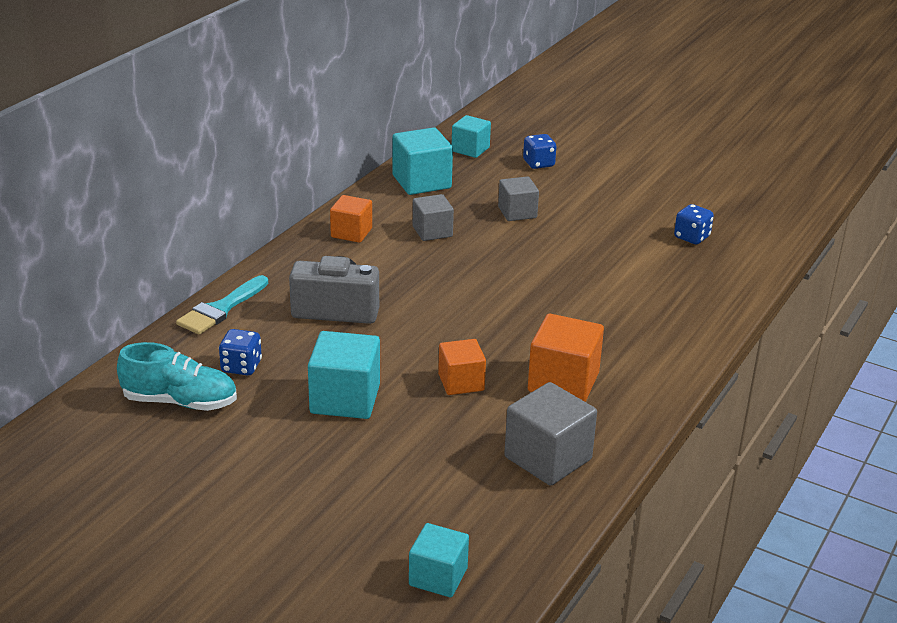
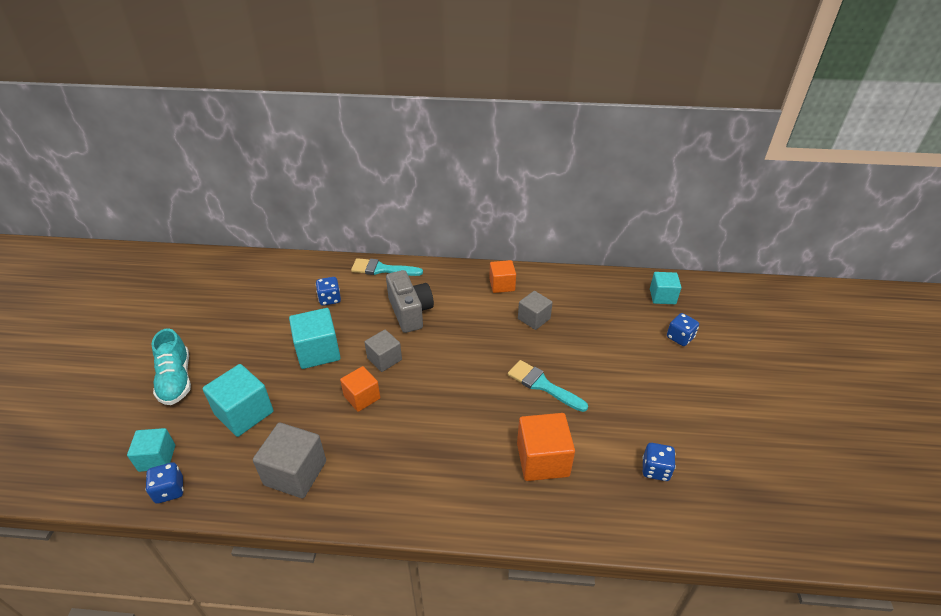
camera: 65 degrees right, 10 degrees up
(180, 402) = (286, 291): turquoise shoe -> turquoise shoe (176, 380)
(421, 182) = (593, 290): turquoise cube -> turquoise cube (244, 413)
(506, 570) = (169, 490): none -> blue dice
(517, 212) = (597, 351): grey cube -> grey cube (384, 359)
(540, 259) = (542, 385): none -> turquoise brush
(563, 382) = (390, 451): orange cube -> orange cube (542, 460)

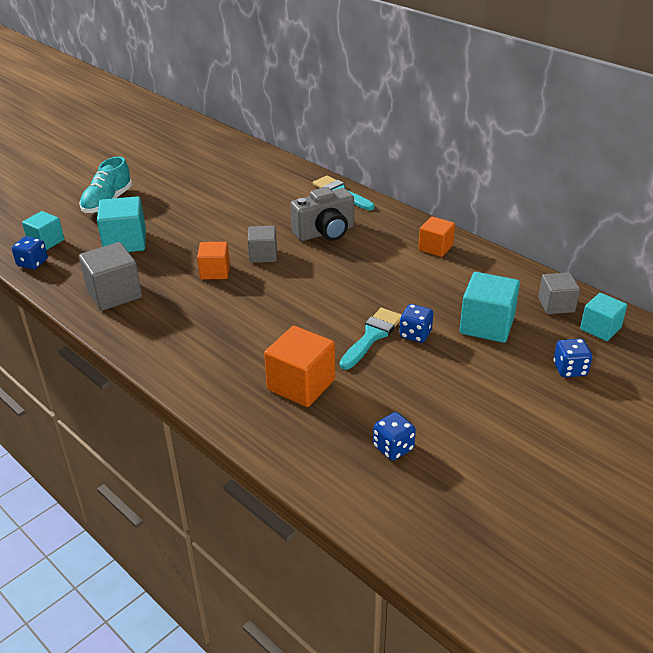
camera: 40 degrees right, 5 degrees down
(318, 351) = (220, 228): turquoise cube -> turquoise cube (487, 325)
(330, 299) = (272, 197): blue dice -> blue dice (415, 334)
(410, 312) = (325, 233): grey camera -> grey camera turned 45 degrees clockwise
(534, 318) = (431, 285): grey cube -> grey cube (556, 305)
(542, 385) = (372, 336): turquoise brush -> turquoise brush turned 45 degrees clockwise

